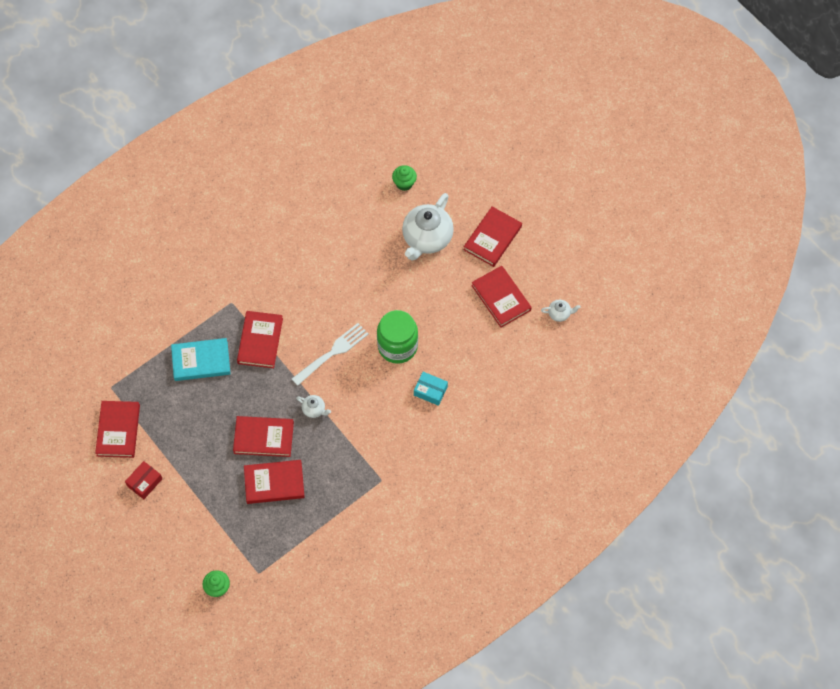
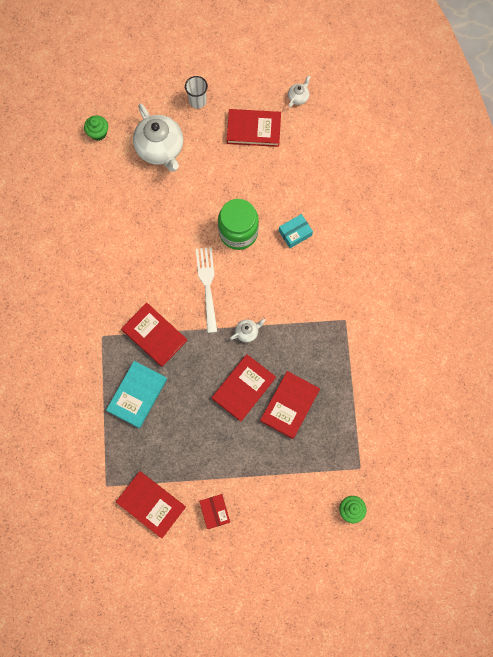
camera: 55 degrees left, 10 degrees up
(492, 238) = (197, 101): red book -> white cup

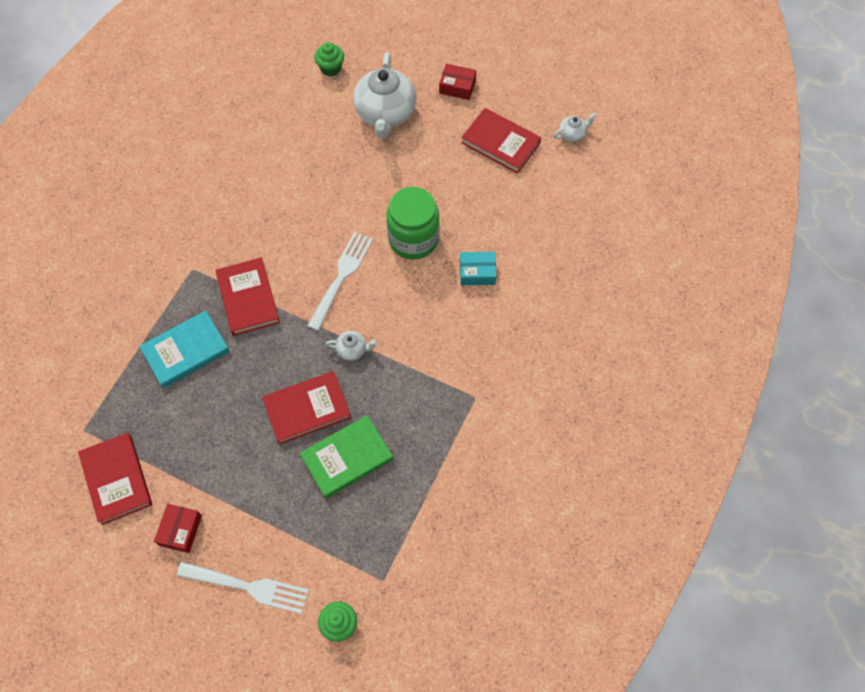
camera: 30 degrees right, 10 degrees down
(197, 101) = (457, 87): white cup -> red box
(281, 521) = (248, 587): none -> white fork
(289, 405) = (347, 458): red book -> green book

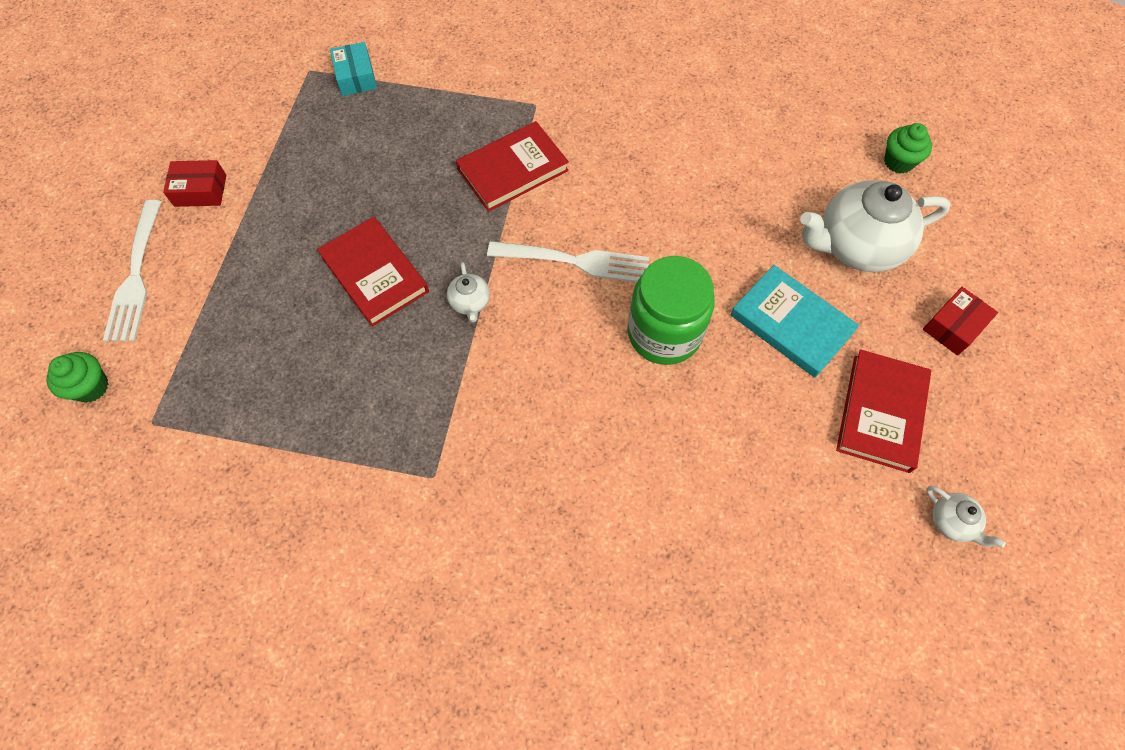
camera: 75 degrees right, 0 degrees up
(117, 479) = (255, 116): red book -> none
(186, 351) = (425, 130): turquoise book -> turquoise book (791, 324)
(347, 458) = (314, 337): green book -> none
(457, 87) = (953, 326): red box -> red box turned 45 degrees clockwise
(477, 272) = (638, 432): turquoise box -> turquoise box (356, 77)

